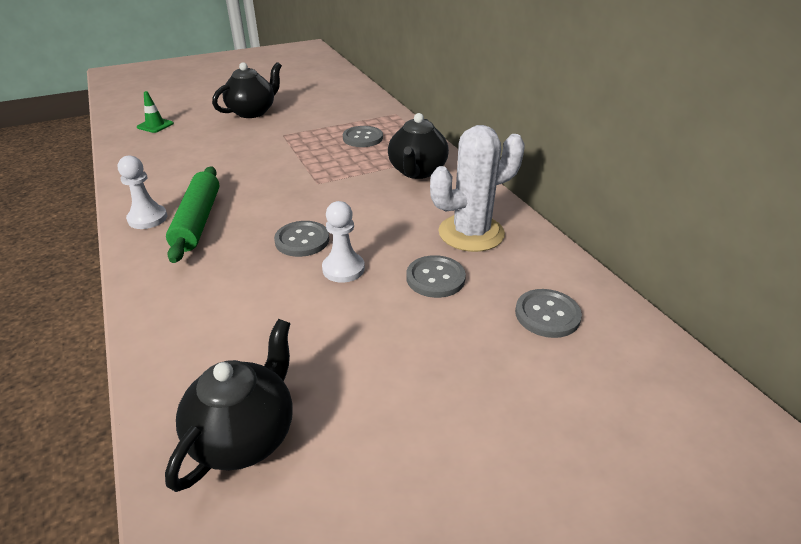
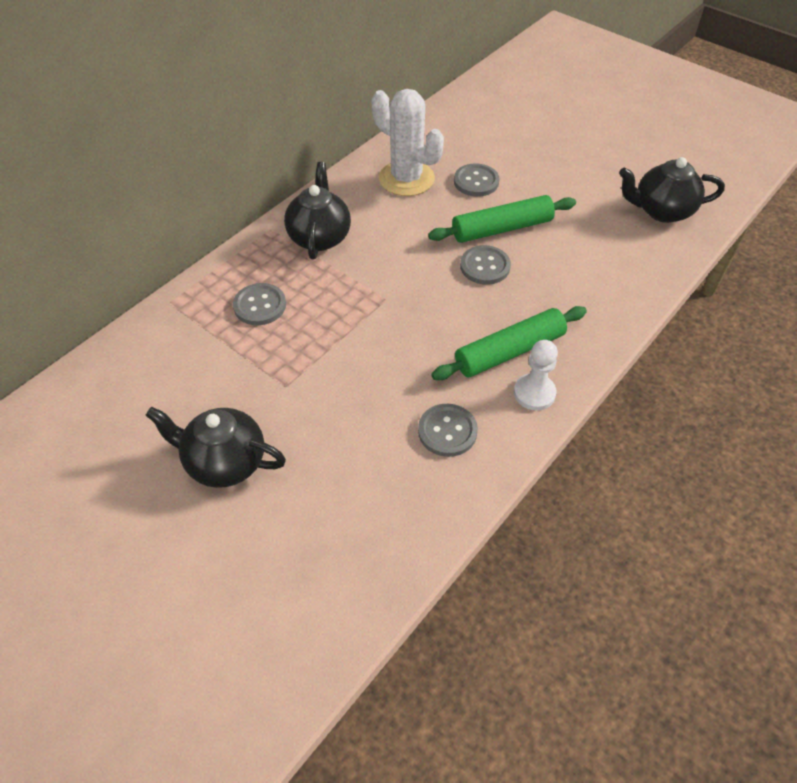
camera: 115 degrees left, 15 degrees up
(155, 125) = (328, 562): green traffic cone -> none
(343, 269) = (501, 228): white pawn -> green rolling pin
(417, 171) = (319, 237): black teapot -> black teapot turned 75 degrees counterclockwise
(547, 315) = (475, 129): grey button -> grey button (447, 431)

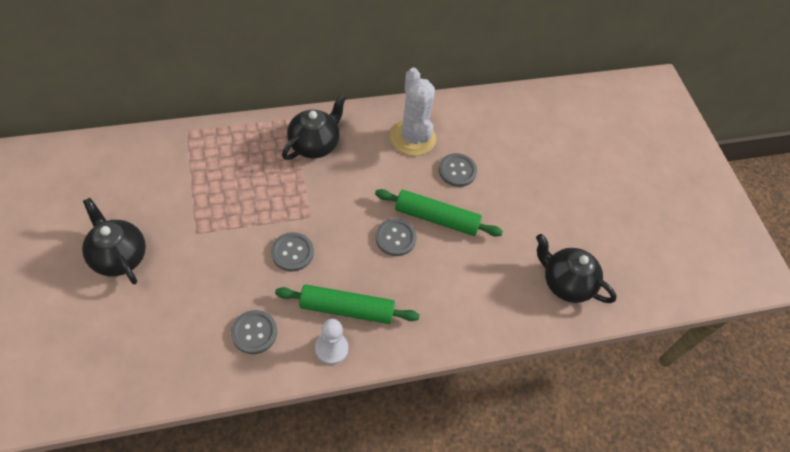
camera: 30 degrees right, 5 degrees up
(260, 305) = (233, 168): grey button -> grey button (292, 252)

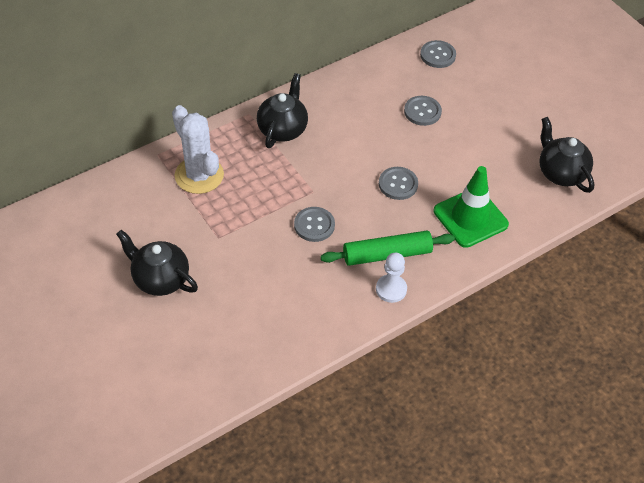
camera: 15 degrees left, 5 degrees down
(254, 332) = (317, 299): grey button -> grey button (437, 55)
(413, 138) = (368, 96): white cactus -> white cactus (199, 175)
(436, 218) = (425, 156): green rolling pin -> none
(450, 299) = (470, 218): none -> green traffic cone
(566, 283) = (561, 173): black teapot -> black teapot turned 45 degrees clockwise

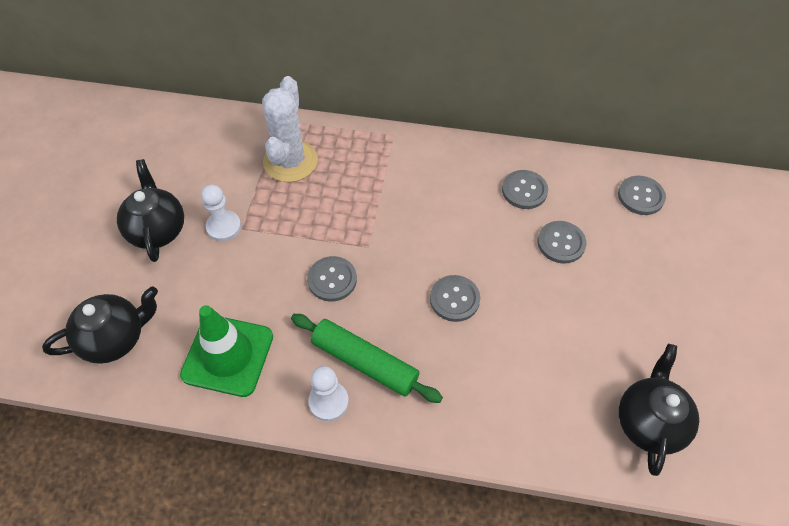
camera: 45 degrees right, 5 degrees up
(205, 245) = (224, 227): none -> white pawn
(282, 129) = (406, 169): black teapot -> black teapot (115, 338)
(369, 95) = (524, 190): none -> grey button
(470, 218) = (490, 392): green traffic cone -> green traffic cone (228, 355)

